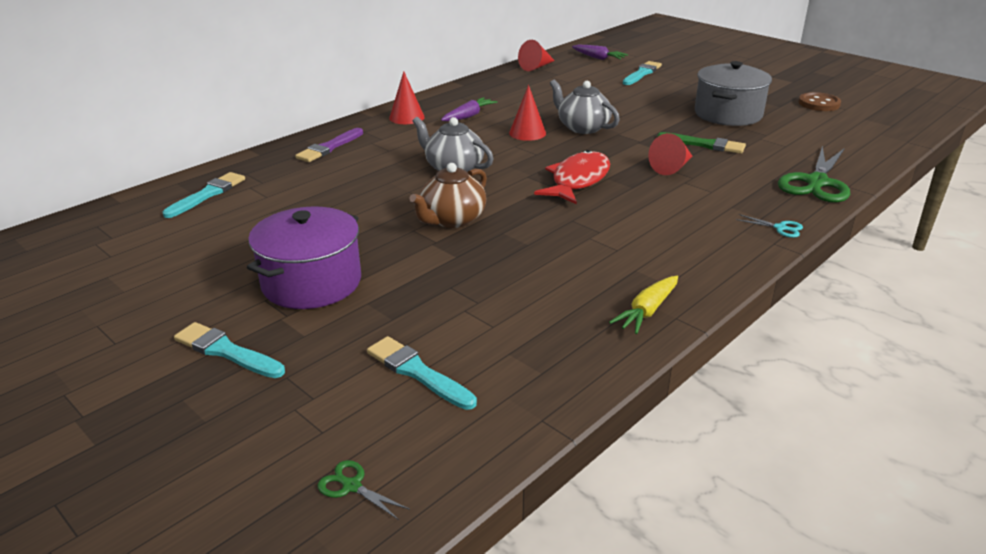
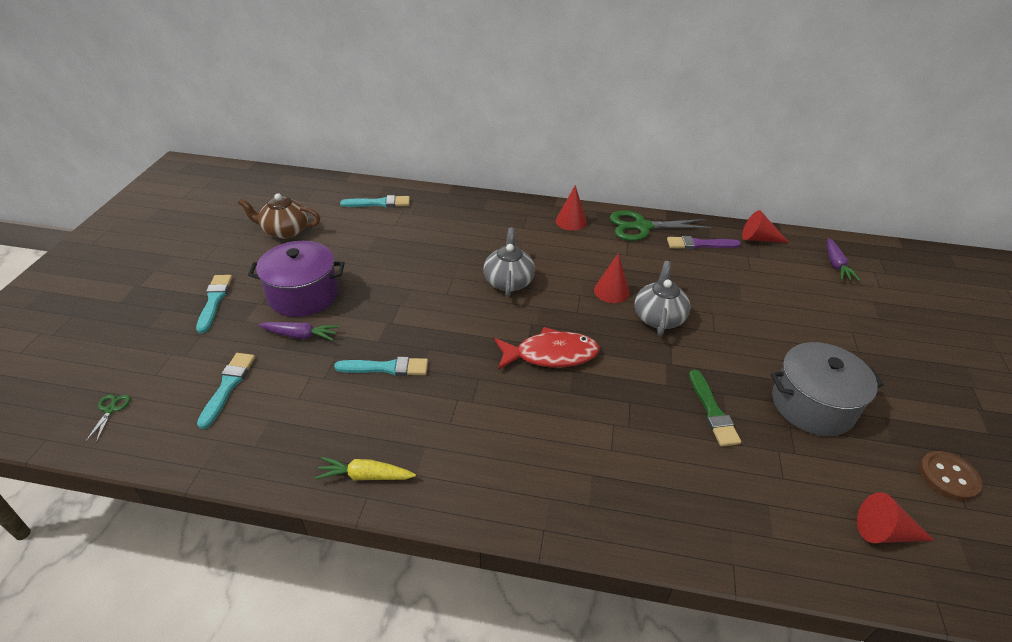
camera: 55 degrees right, 10 degrees up
(329, 147) = (485, 213): purple brush -> purple brush (699, 244)
(452, 219) = (428, 316): brown teapot -> brown teapot (285, 231)
(468, 116) = (608, 248): purple carrot -> purple carrot (300, 335)
(642, 73) = (837, 307): turquoise brush -> turquoise brush (386, 368)
(672, 167) = (636, 405): red cone -> red cone (884, 532)
(781, 228) = (579, 527): turquoise scissors -> none
(816, 183) = (712, 531): green scissors -> green scissors (641, 227)

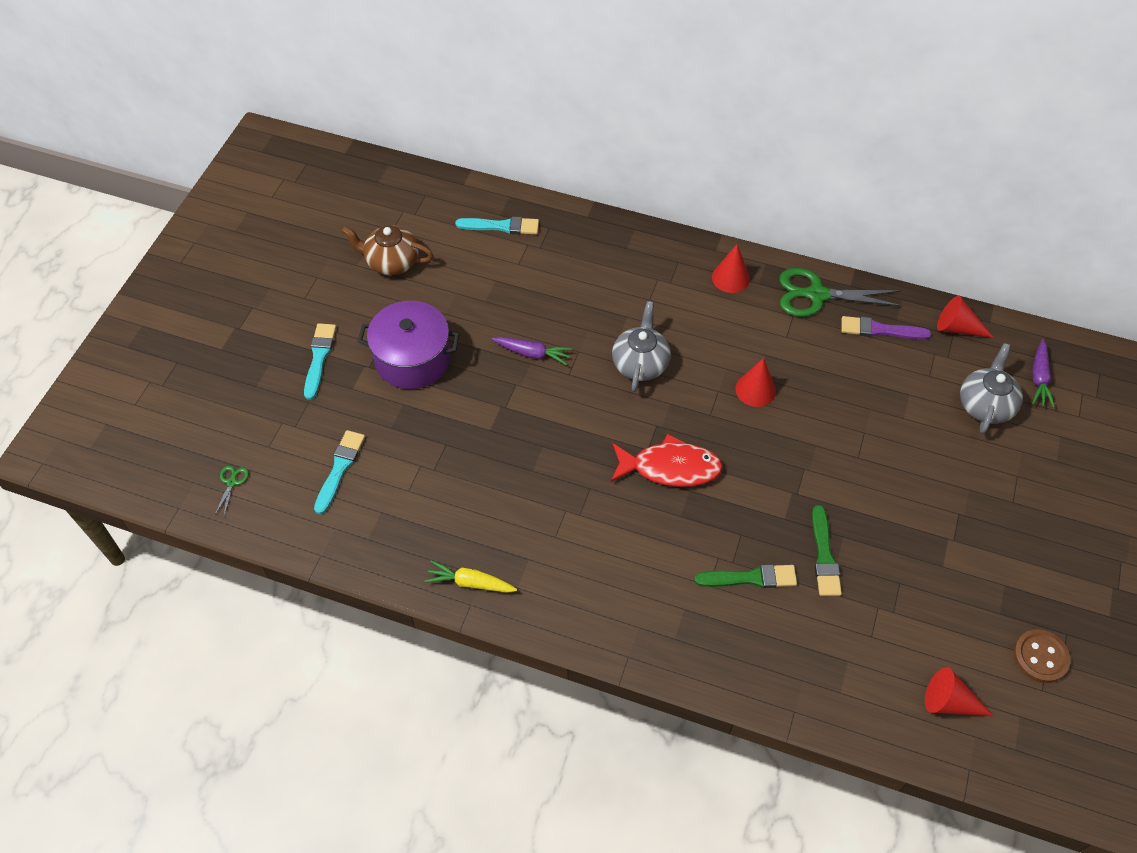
camera: 10 degrees right, 15 degrees up
(300, 335) = (410, 414): purple carrot -> purple carrot (532, 353)
(386, 368) = (497, 464): turquoise brush -> none
(649, 438) = (750, 578): none -> green brush
(658, 317) = (800, 432): grey teapot -> grey teapot (985, 405)
(812, 405) = (933, 561): grey pot -> none

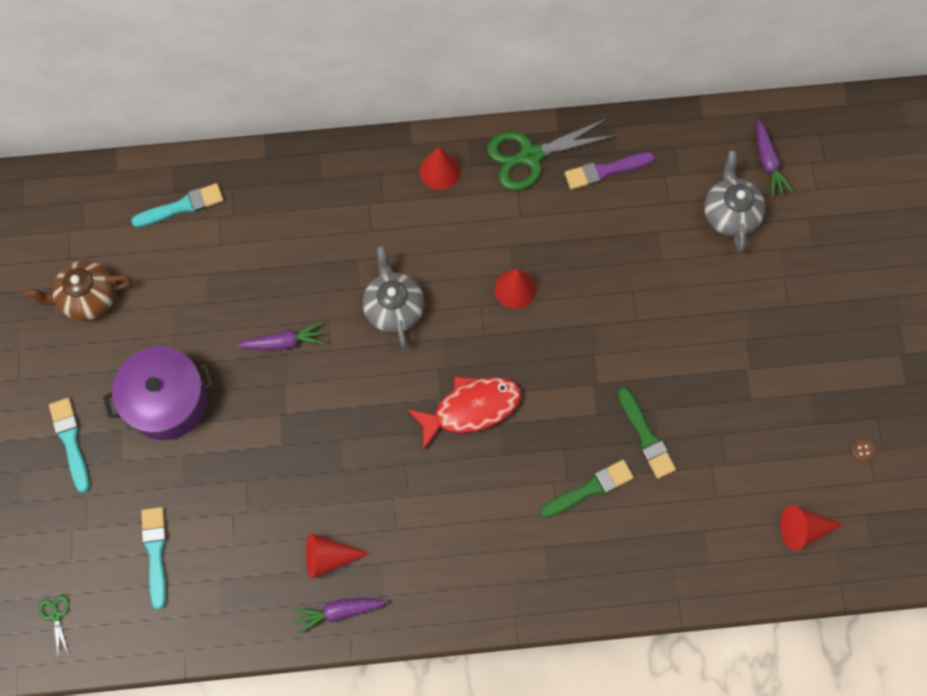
camera: 25 degrees left, 15 degrees up
(470, 582) = (339, 611): yellow carrot -> purple carrot
(957, 328) = (675, 137): red cone -> red cone (328, 557)
(1040, 657) = (862, 450): brown button -> brown button, size x0.45

